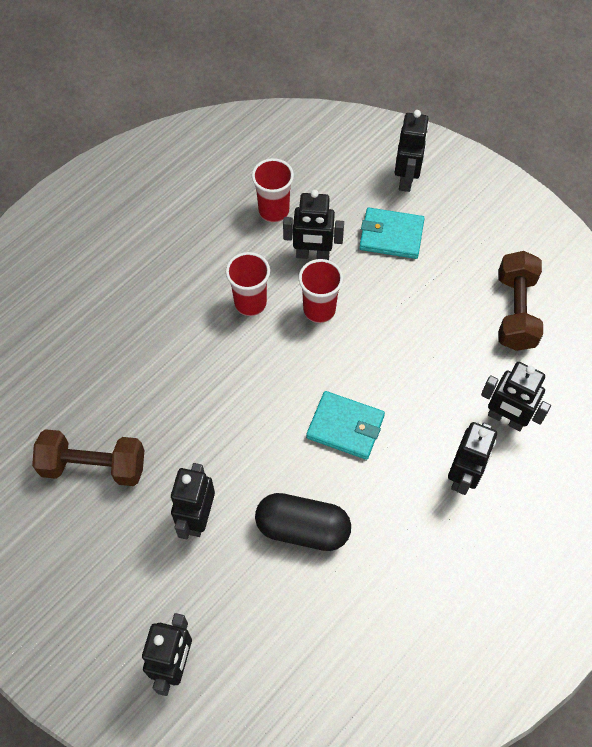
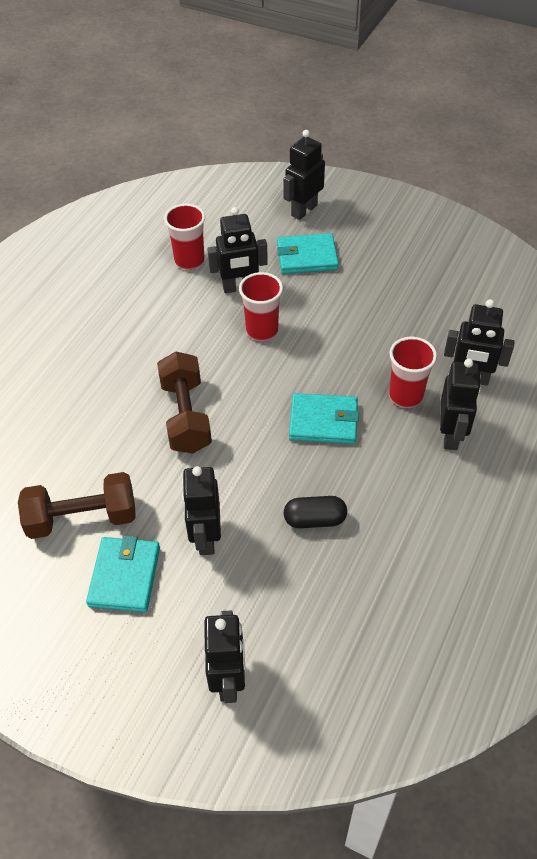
camera: 15 degrees left, 10 degrees down
(114, 536) = (124, 576): none -> turquoise wallet
(250, 303) = (193, 340): red cup -> red cup (406, 396)
(302, 528) = (315, 519): black capsule -> black capsule, size x0.64
(406, 179) = (304, 210): black robot -> black robot turned 135 degrees counterclockwise
(515, 311) = (443, 291): brown dumbbell -> brown dumbbell (186, 416)

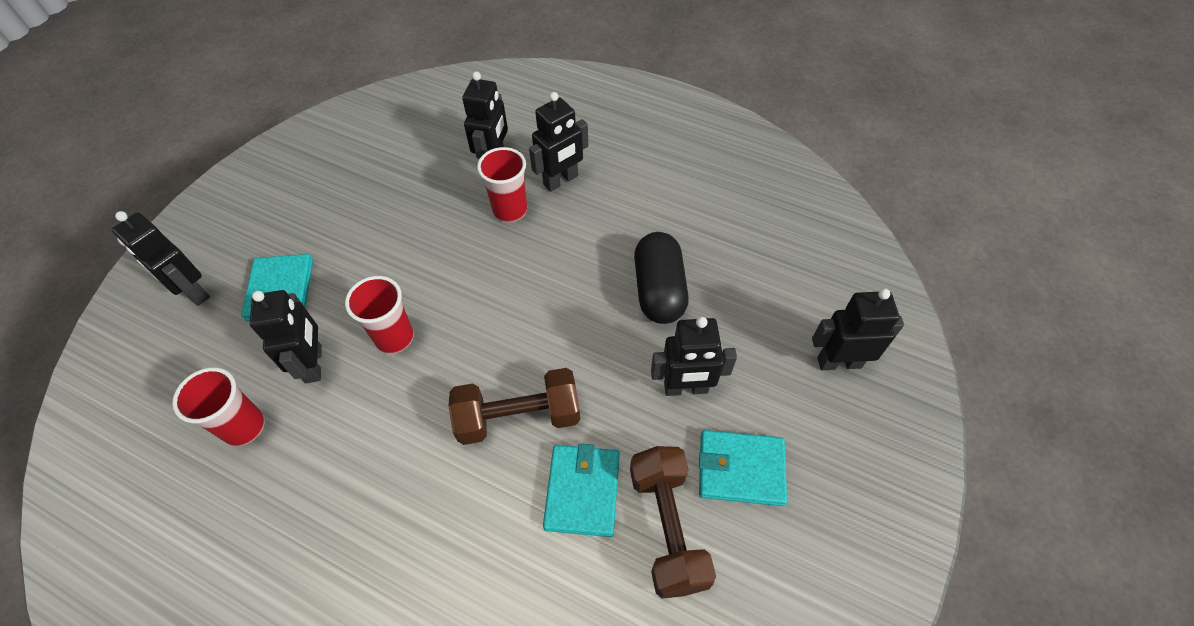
camera: 90 degrees left, 5 degrees up
(315, 519) = (659, 290): black capsule -> black capsule, size x1.57
(323, 421) = (537, 280): turquoise wallet -> turquoise wallet (582, 491)
(451, 435) = (561, 180): black robot -> black robot turned 135 degrees clockwise

